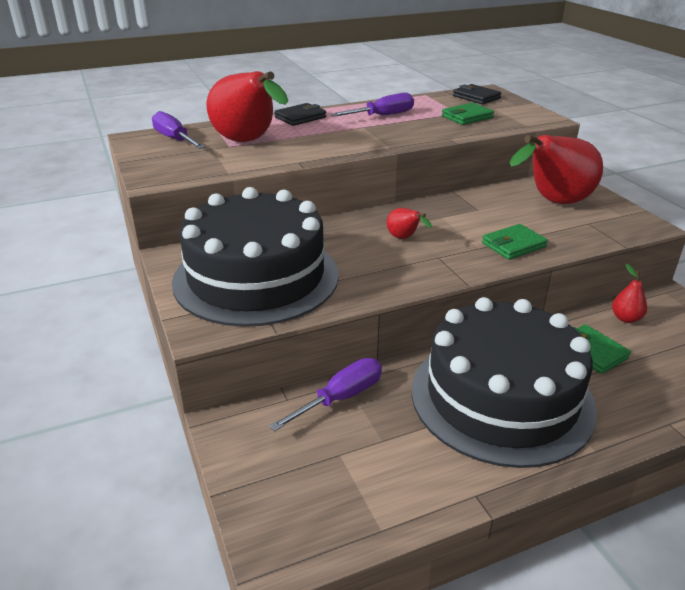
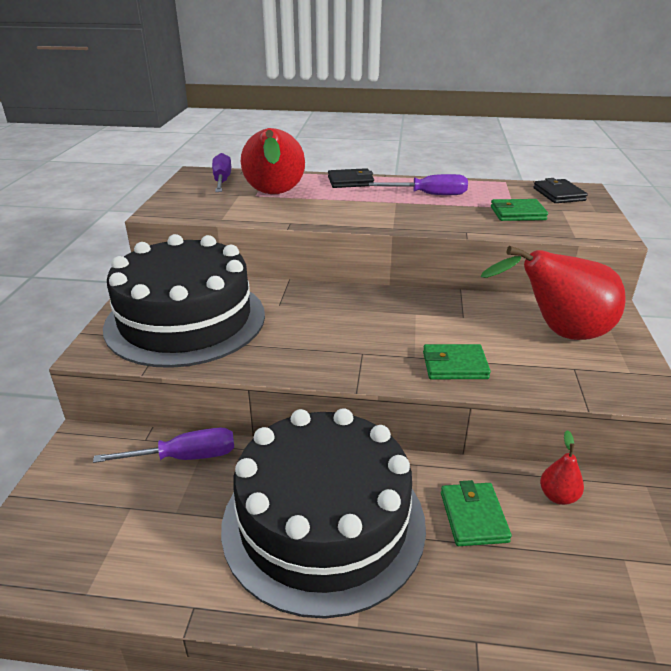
camera: 30 degrees right, 0 degrees up
(404, 238) = (352, 324): red pear -> none

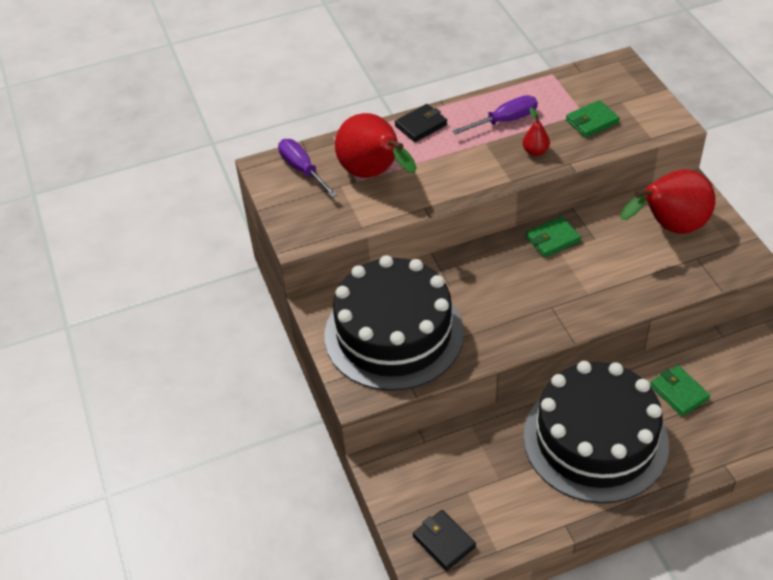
camera: 25 degrees left, 15 degrees up
(185, 457) = (466, 440): purple screwdriver -> none
(454, 365) = (620, 290): green wallet -> green wallet (552, 239)
(558, 194) = (606, 79): black wallet -> black wallet (444, 542)
(558, 496) = (718, 354): red pear -> red pear (535, 151)

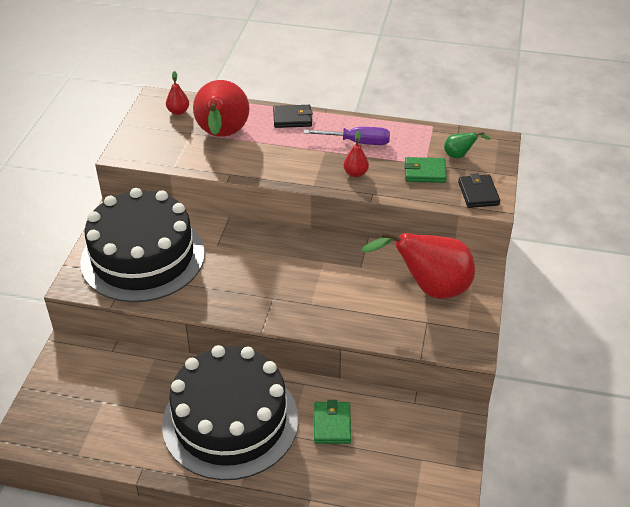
camera: 30 degrees right, 5 degrees down
(303, 170) = (178, 111): purple screwdriver -> red pear
(444, 542) = (50, 426): black wallet -> black wallet (478, 193)
(552, 239) = (327, 251): green wallet -> none
(603, 91) = (459, 155): none -> green pear

